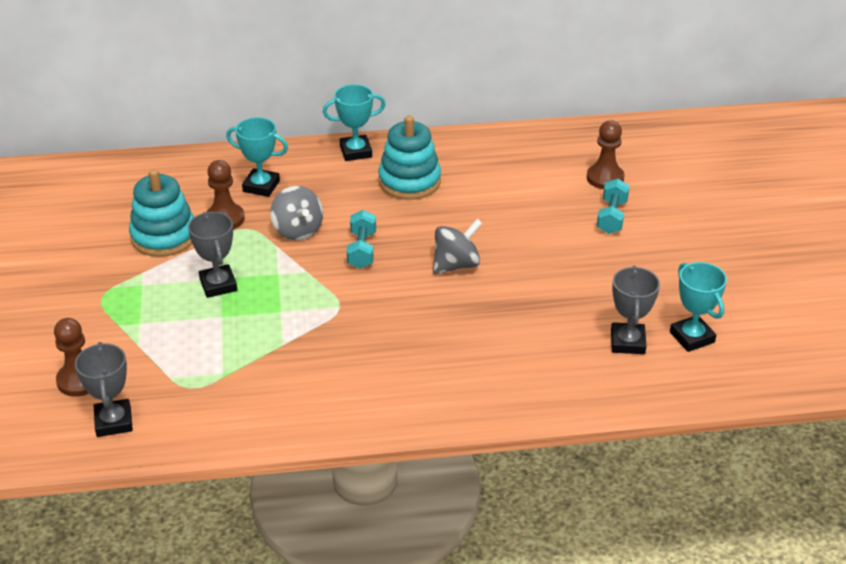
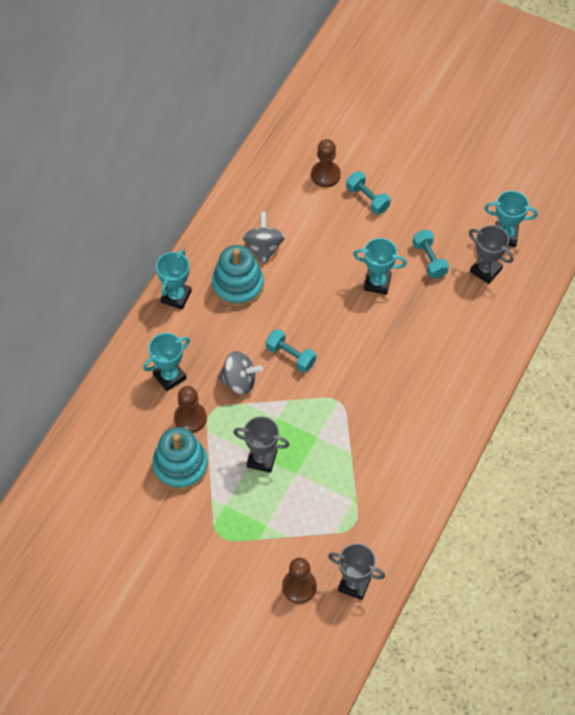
camera: 55 degrees left, 20 degrees up
(456, 265) = (347, 312): grey spinning top -> grey spinning top (263, 248)
(516, 269) = (377, 283): none -> turquoise trophy
(589, 293) = (429, 260): none -> turquoise dumbbell

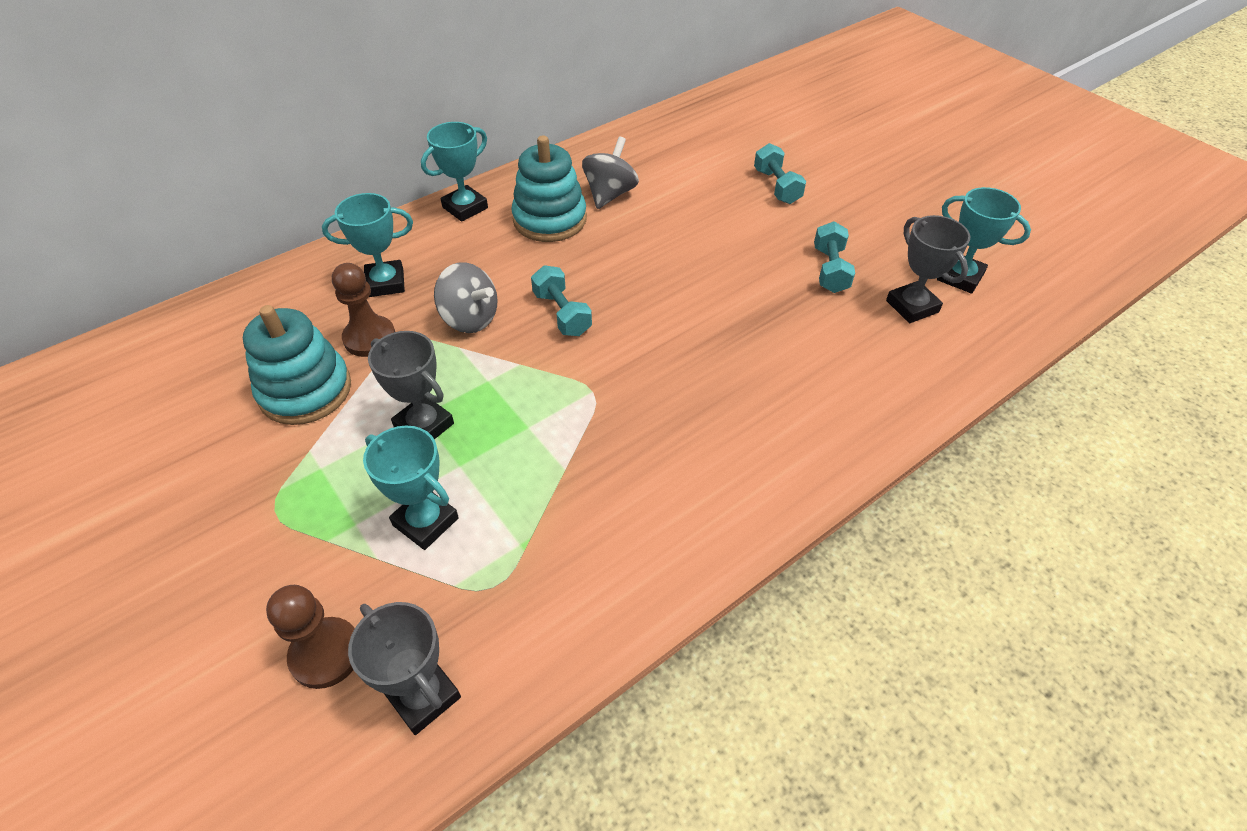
camera: 25 degrees right, 10 degrees down
(325, 175) = (735, 152): brown pawn -> none
(377, 283) = (739, 272): turquoise trophy -> turquoise trophy (426, 521)

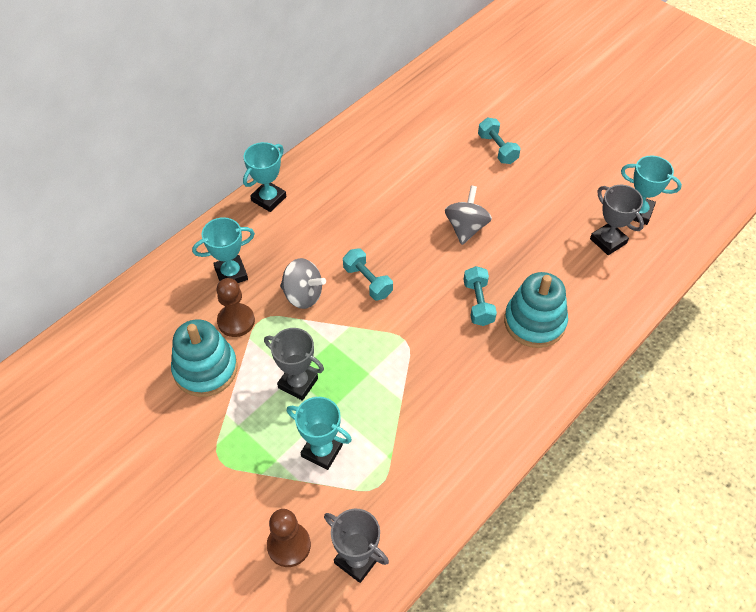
camera: 10 degrees left, 5 degrees up
(550, 219) = (336, 201): turquoise stacking toy -> turquoise stacking toy (534, 322)
(610, 194) = (375, 172): grey spinning top -> grey spinning top (466, 228)
(830, 270) = (548, 218): turquoise dumbbell -> turquoise dumbbell (478, 303)

